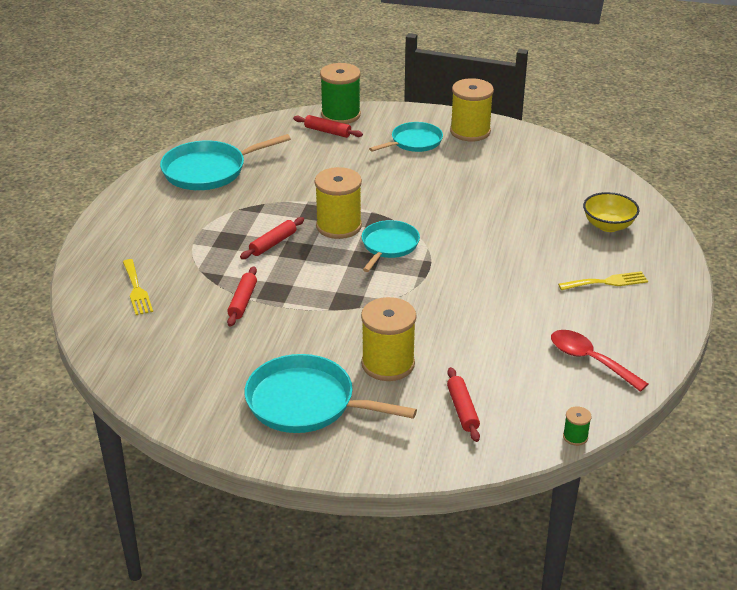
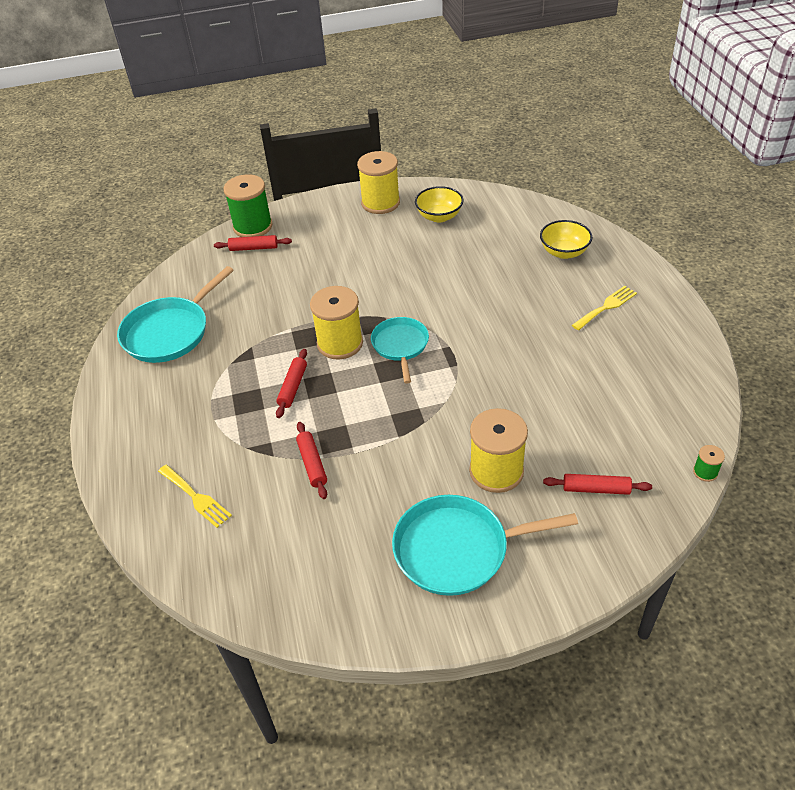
camera: 25 degrees left, 10 degrees up
(414, 142) = (340, 230): turquoise pan -> none
(462, 409) = (596, 489): red rolling pin -> red rolling pin turned 45 degrees counterclockwise
(515, 159) = (439, 216): none -> yellow bowl
(590, 360) = (655, 389): red spoon -> none

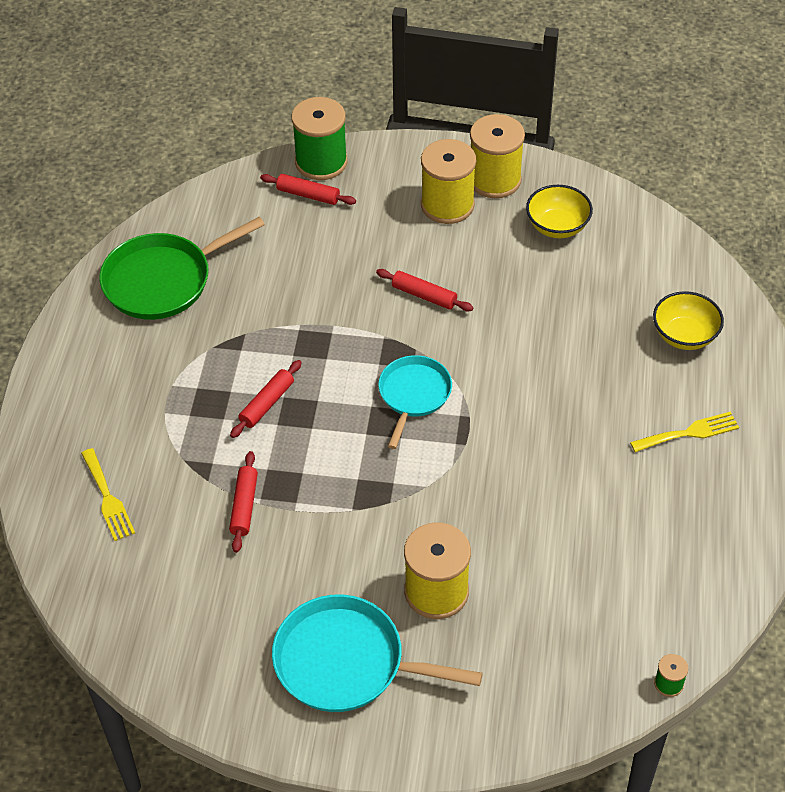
camera: 20 degrees right, 5 degrees up
(169, 332) = (162, 281): turquoise pan -> green pan
(340, 343) = (346, 366): yellow spool -> yellow spool (447, 205)
(596, 489) = (533, 654): red rolling pin -> red rolling pin (424, 295)

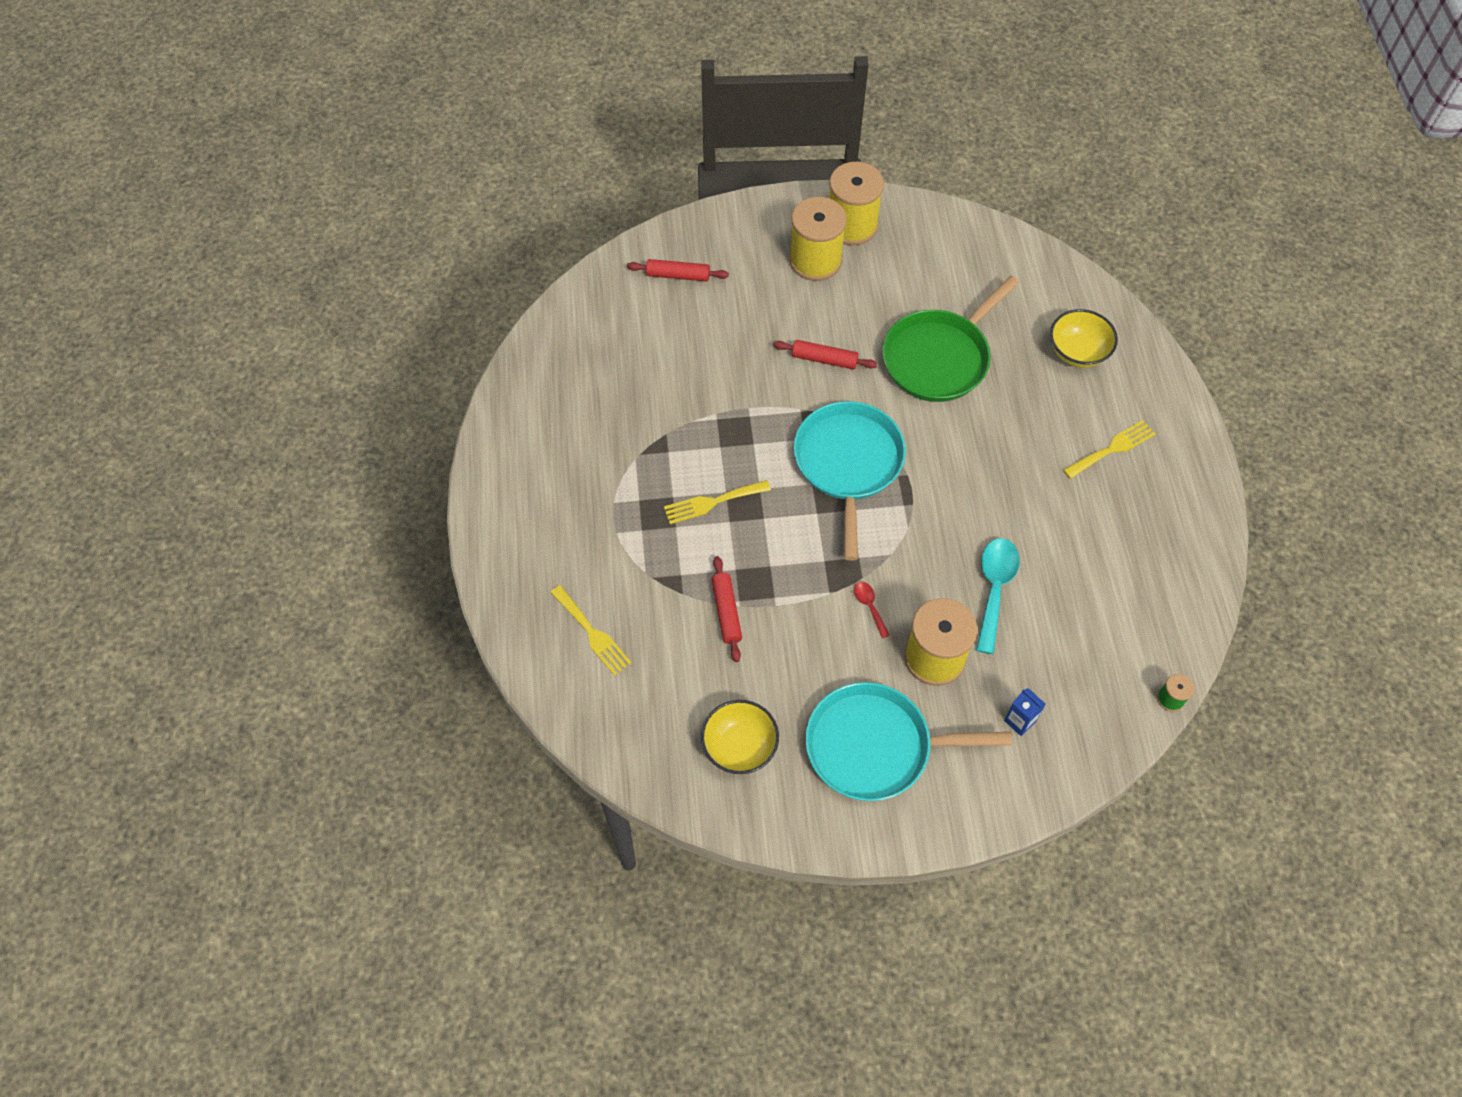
camera: 15 degrees left, 10 degrees up
(162, 281) = (566, 394): green pan -> green pan (939, 358)
(267, 404) = (712, 502): red rolling pin -> yellow fork
(321, 162) = (679, 238): green spool -> none
(387, 530) = (869, 607): none -> red spoon
(413, 394) = (848, 463): turquoise pan -> turquoise pan, size x1.55
(502, 670) = (1019, 721): none -> blue carton
(520, 540) = (994, 589): none -> turquoise spoon
(557, 226) = (926, 263): yellow bowl -> yellow bowl (739, 747)

